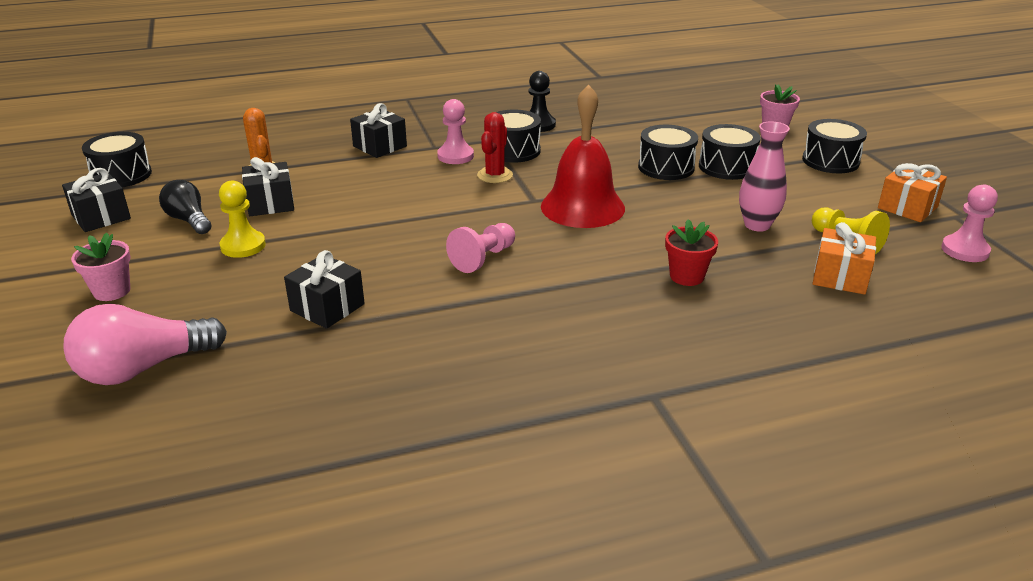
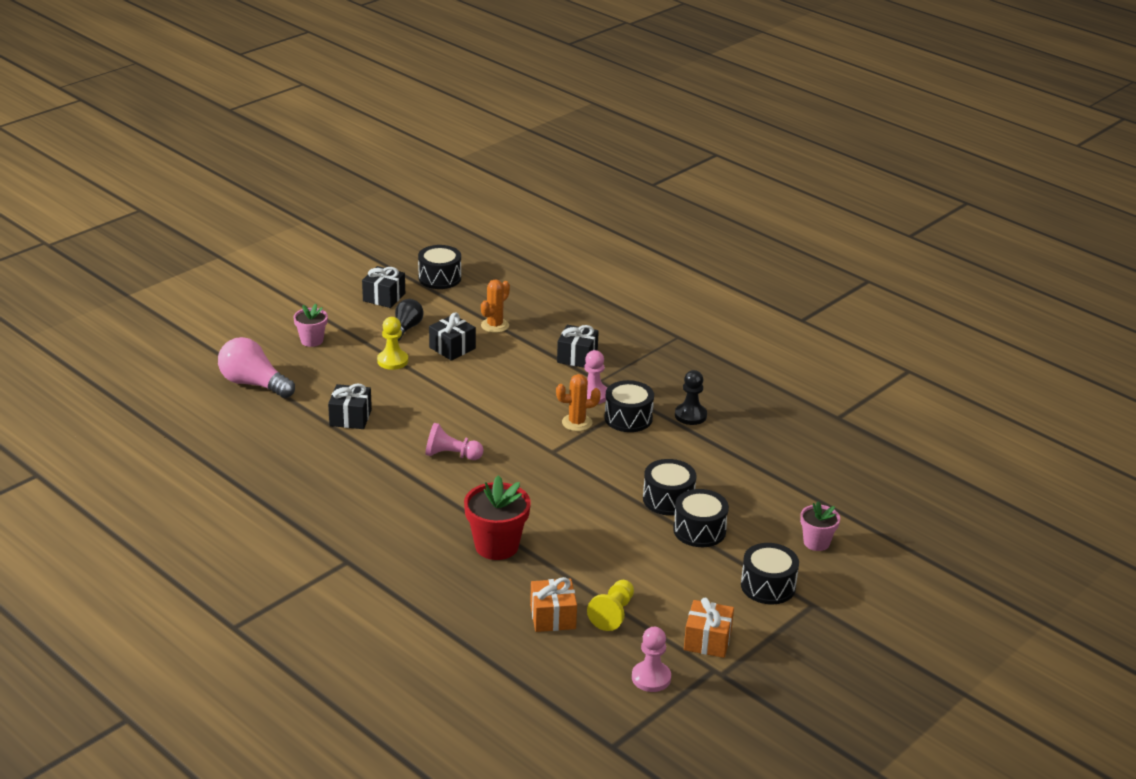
camera: 60 degrees right, 0 degrees up
(495, 175) = (577, 423): red cactus -> orange cactus
(582, 207) = (561, 476): red bell -> none
(686, 276) = (496, 546): red flower pot -> red flower pot, size x1.65
(757, 225) = (603, 564): pink vase -> none

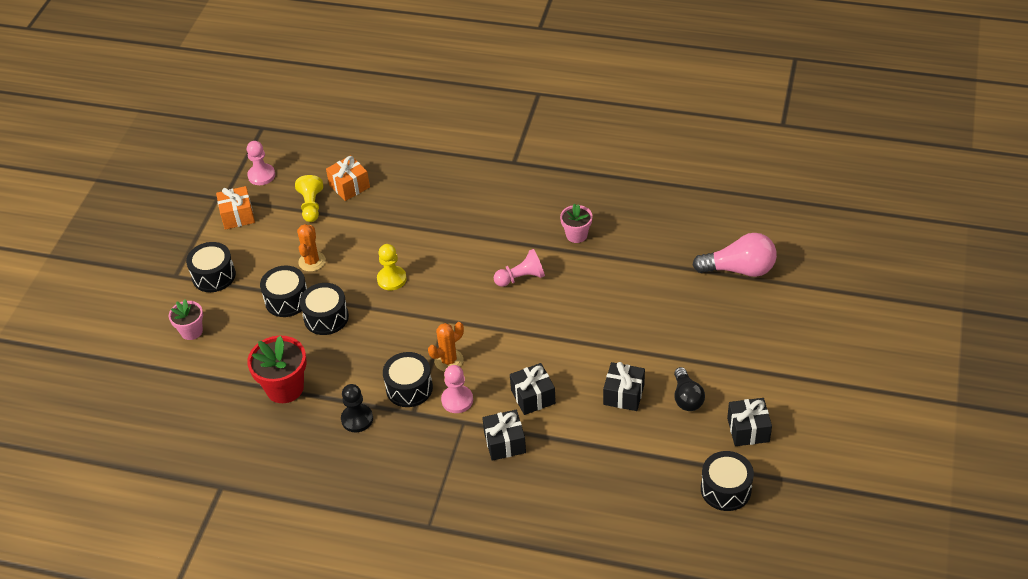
camera: 155 degrees right, 15 degrees up
(312, 340) = (749, 339): pink flower pot -> pink flower pot (576, 235)
(350, 418) = (630, 274): black gift -> black gift (533, 397)
(392, 361) = (658, 351): yellow pawn -> yellow pawn (392, 279)
(495, 325) = (612, 446): orange cactus -> orange cactus (312, 261)
(496, 546) = (425, 218): red flower pot -> red flower pot (285, 388)

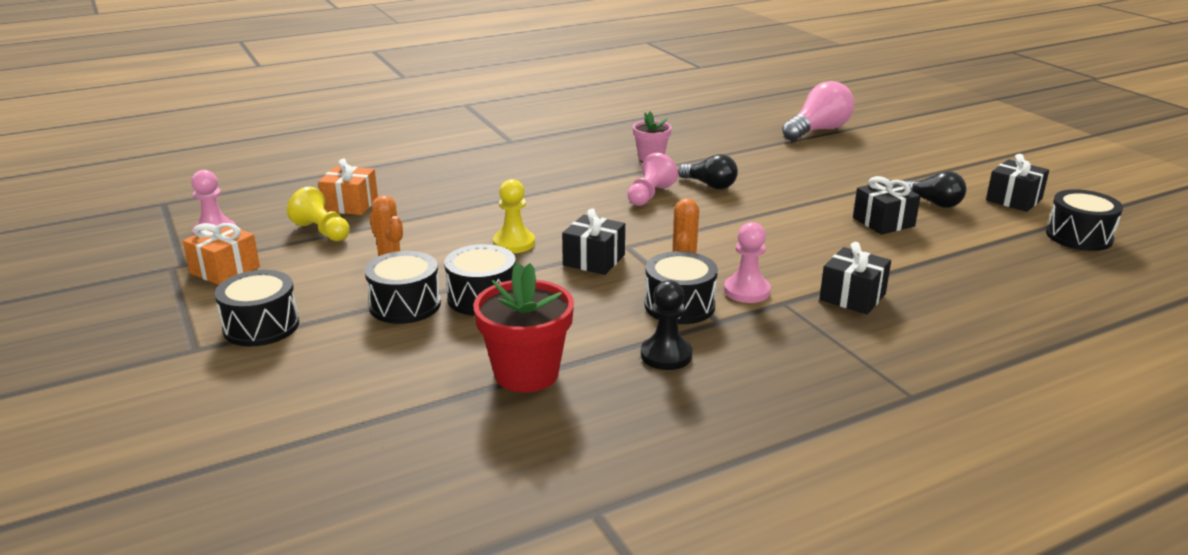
camera: 45 degrees left, 20 degrees down
(191, 331) = (299, 386): pink flower pot -> none
(533, 397) = (812, 257): black gift -> black gift (594, 260)
(571, 289) = (710, 185): none -> black light bulb

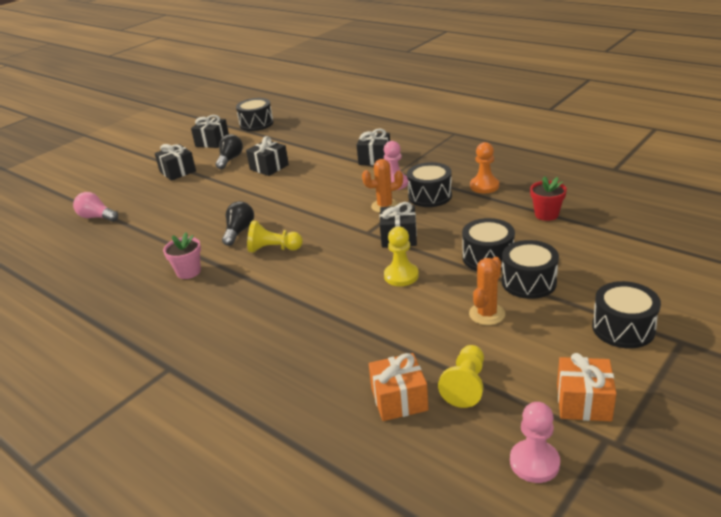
camera: 110 degrees left, 5 degrees up
(526, 373) = (546, 214): red flower pot -> red flower pot, size x0.61
(649, 195) = (273, 249): pink pawn -> yellow pawn
(666, 355) = (484, 186): black pawn -> orange pawn
(818, 131) = (97, 217): pink light bulb -> pink light bulb, size x0.64
(915, 172) = (178, 171): none -> black gift

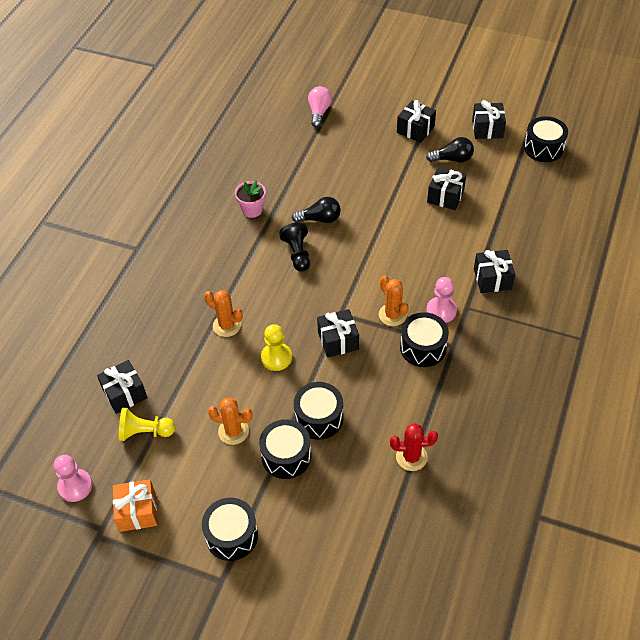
camera: 70 degrees right, 20 degrees up
(273, 249) = (297, 254): yellow pawn -> black pawn
(339, 305) = (227, 325): none -> orange cactus
(399, 399) = (124, 393): orange gift -> black gift
(484, 186) = (458, 392): orange pawn -> none
(546, 214) = (411, 457): red flower pot -> red cactus

